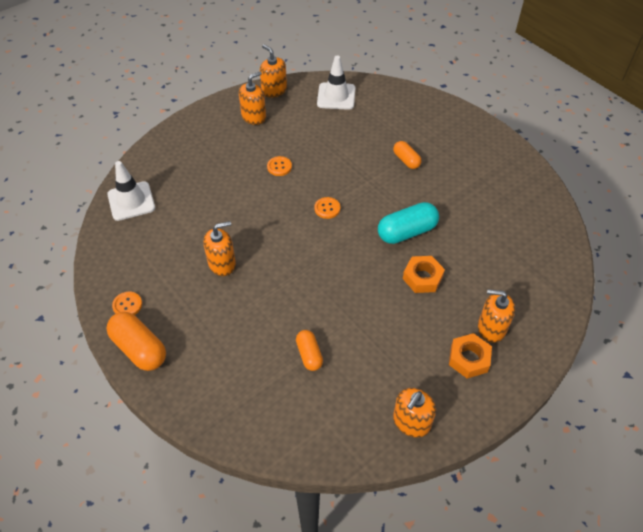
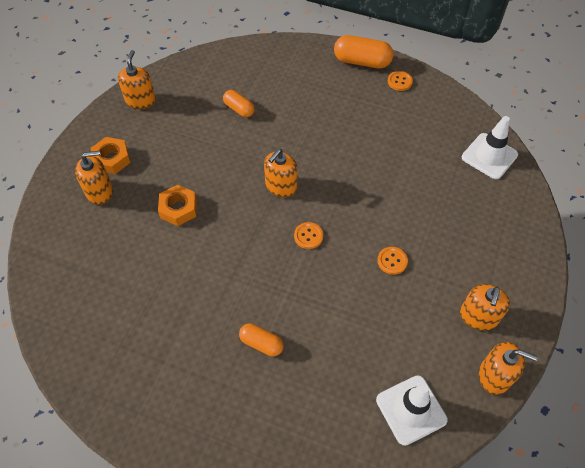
camera: 150 degrees right, 5 degrees up
(222, 263) = (359, 141): orange soap dispenser -> orange soap dispenser (281, 186)
(407, 232) = (215, 248): turquoise capsule -> none

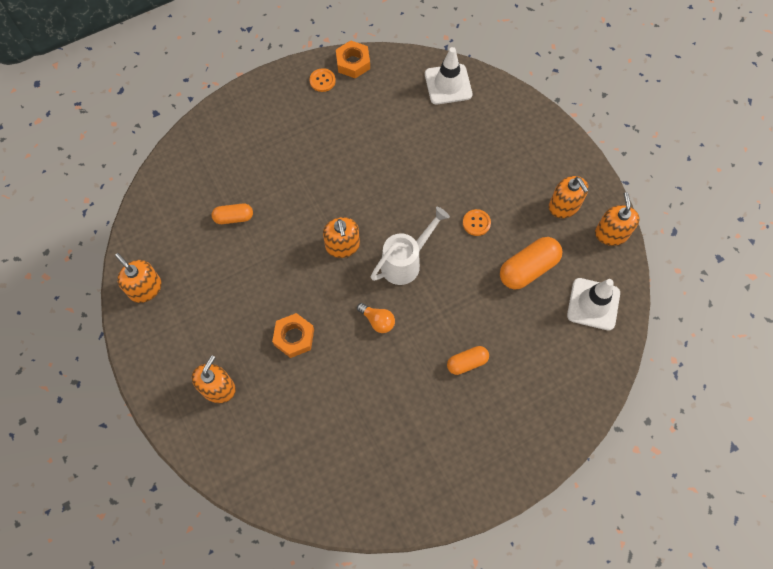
camera: 50 degrees left, 10 degrees up
(112, 159) = (191, 356): orange nut -> orange nut (353, 63)
(240, 252) = (377, 321): none -> orange light bulb
(308, 236) = (406, 262): orange button -> white watering can
(362, 61) = (275, 89): orange capsule -> orange capsule (528, 269)
(494, 376) = (611, 234): orange soap dispenser -> orange soap dispenser turned 60 degrees counterclockwise

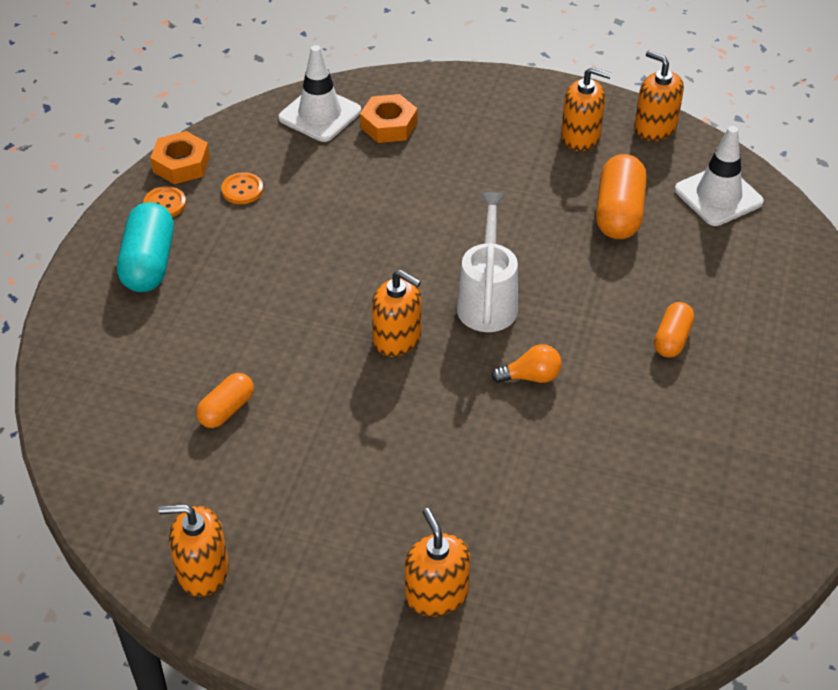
camera: 45 degrees left, 20 degrees down
(282, 109) = (149, 263): none -> turquoise capsule
(294, 337) = (459, 468): orange nut -> orange nut (389, 125)
(476, 223) = (514, 212): orange button -> orange button (242, 190)

